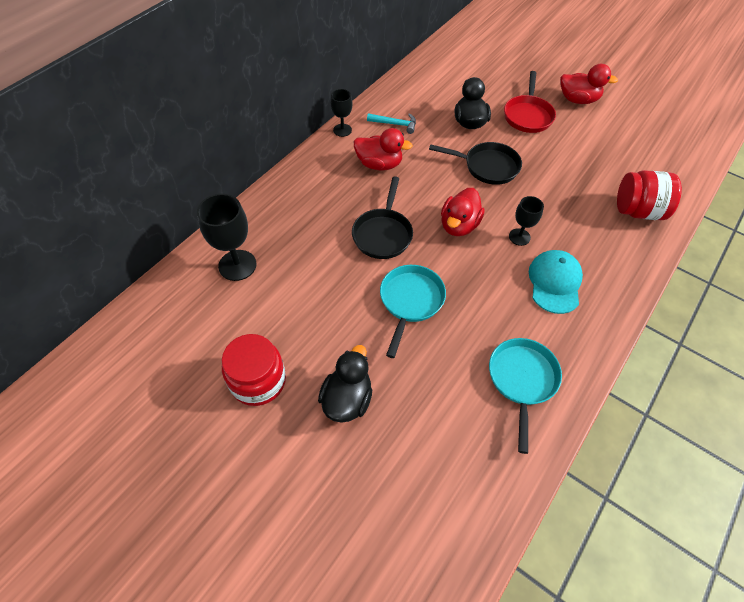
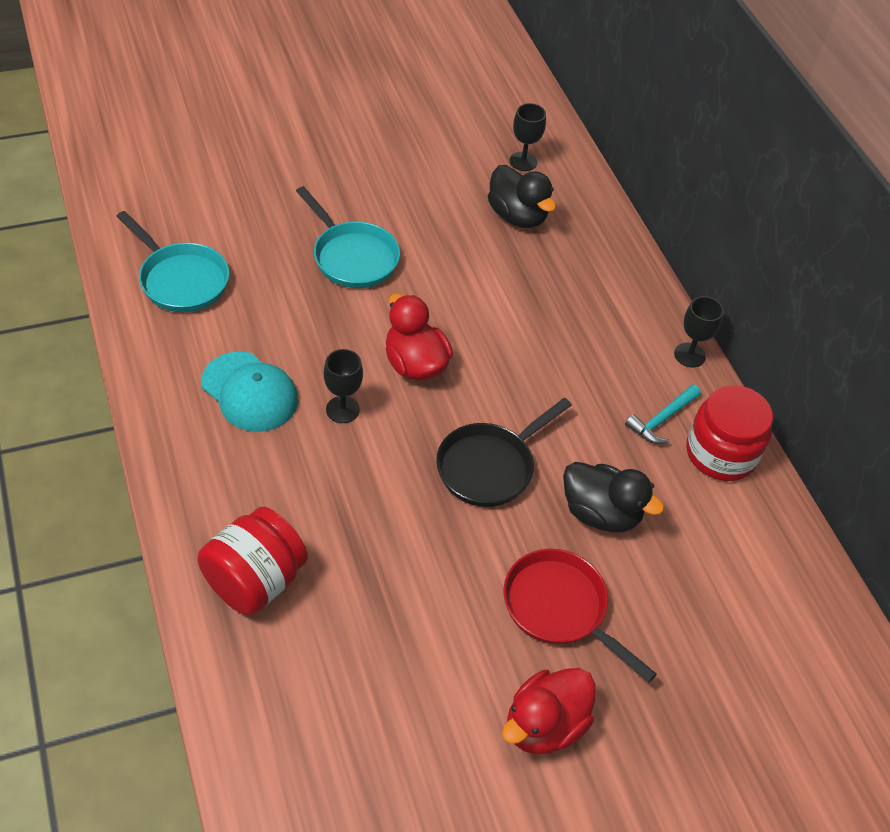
camera: 120 degrees right, 5 degrees down
(237, 265) = (523, 161): black goblet -> black goblet, size x0.60
(258, 381) = (372, 118): red jar -> red jar (721, 453)
(347, 399) = (296, 159): black duck -> black duck (517, 216)
(379, 164) = (588, 353): red duck -> none
(383, 234) = (465, 289): black pan -> none

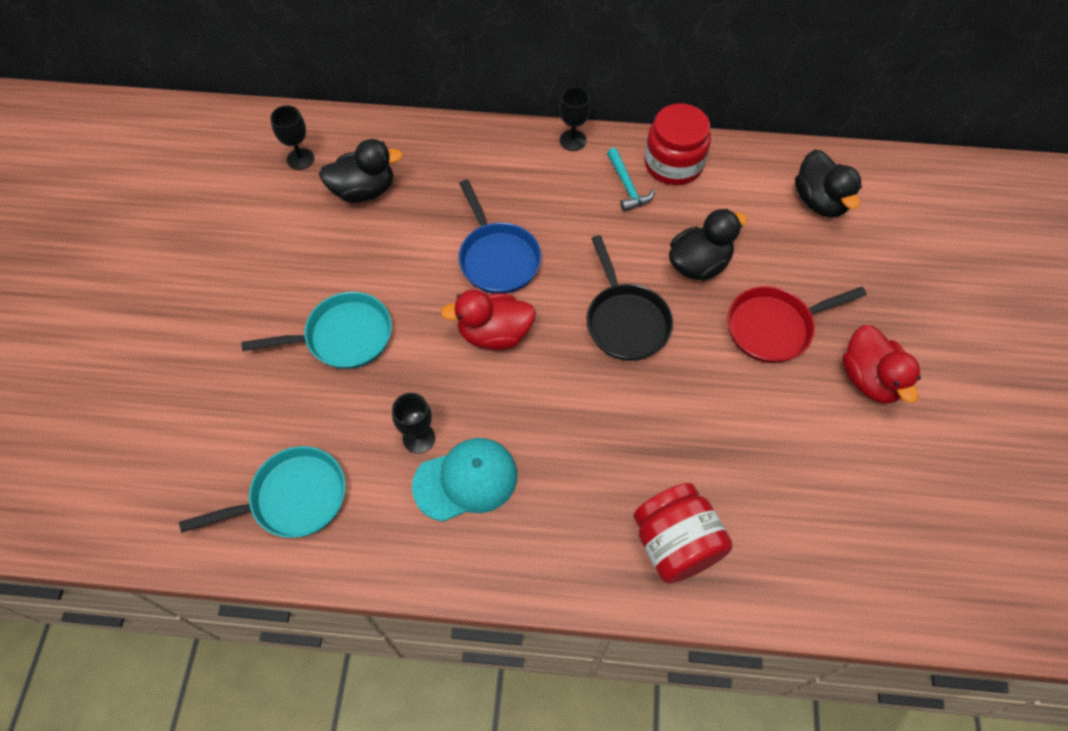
camera: 60 degrees left, 10 degrees up
(342, 409) = (520, 409): black goblet -> black goblet (419, 438)
(502, 339) = (497, 258): none -> blue pan
(768, 614) = (819, 201): none -> black duck

